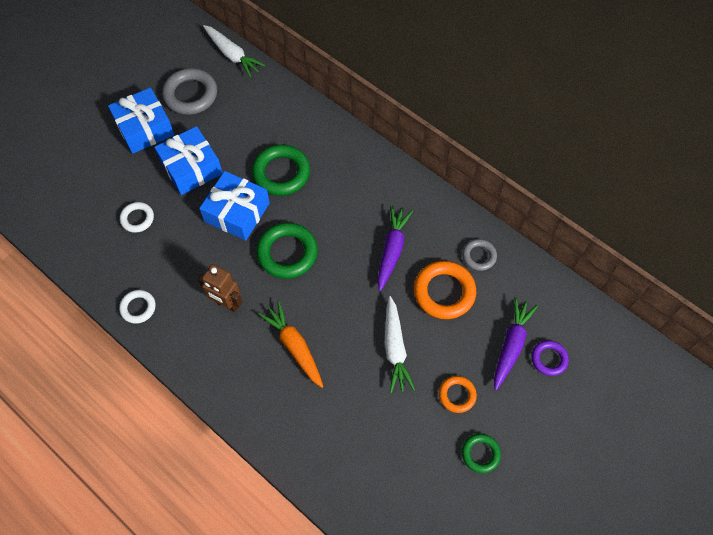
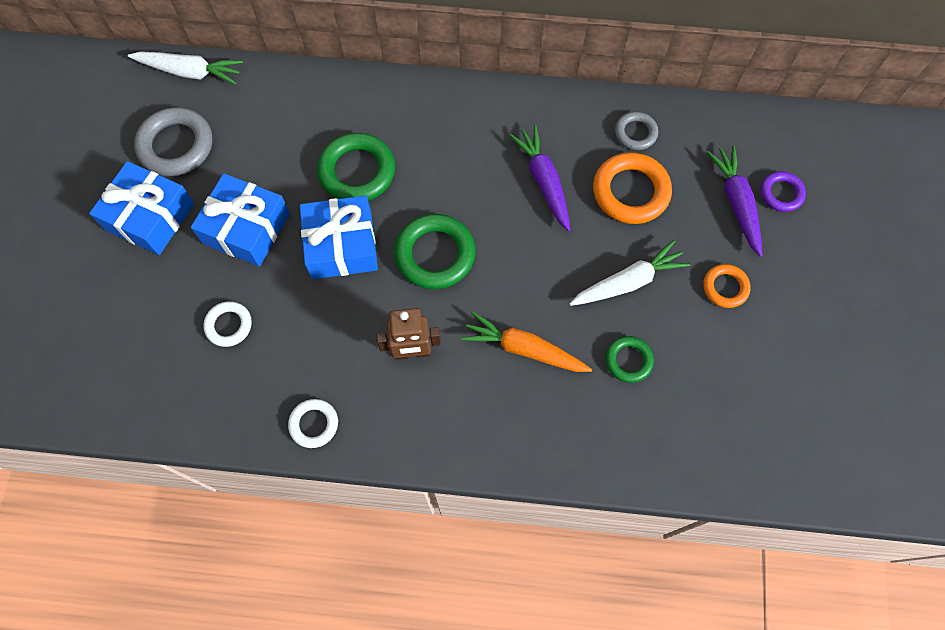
camera: 35 degrees left, 5 degrees up
(395, 349) = (628, 282): white carrot -> white carrot turned 75 degrees counterclockwise
(480, 454) = (792, 330): green ring -> green ring (628, 360)

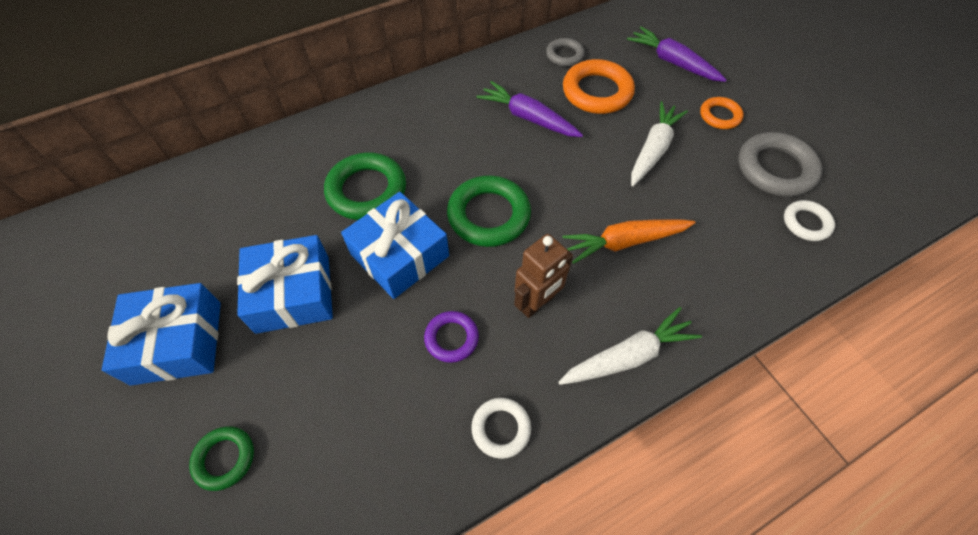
camera: 35 degrees left, 10 degrees down
(176, 146) = (164, 263): grey ring -> grey ring (775, 169)
(190, 72) = (138, 195): white carrot -> white carrot (628, 355)
(229, 325) = (340, 392): white ring -> white ring (806, 223)
(628, 360) = (707, 202): green ring -> green ring (224, 459)
(781, 193) = (694, 43): purple ring -> purple ring (451, 338)

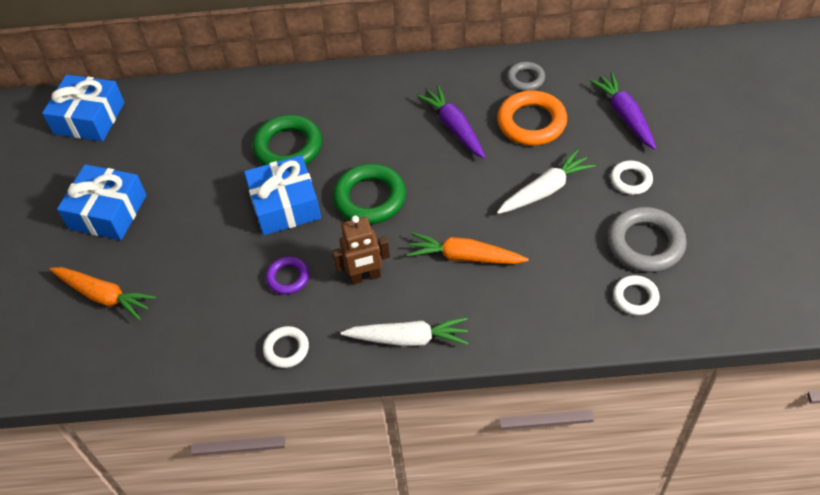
camera: 30 degrees right, 5 degrees down
(224, 459) = (104, 296): green ring -> orange carrot
(293, 293) = (197, 206): blue gift -> blue gift (89, 118)
(719, 116) = (631, 180): orange ring -> white ring

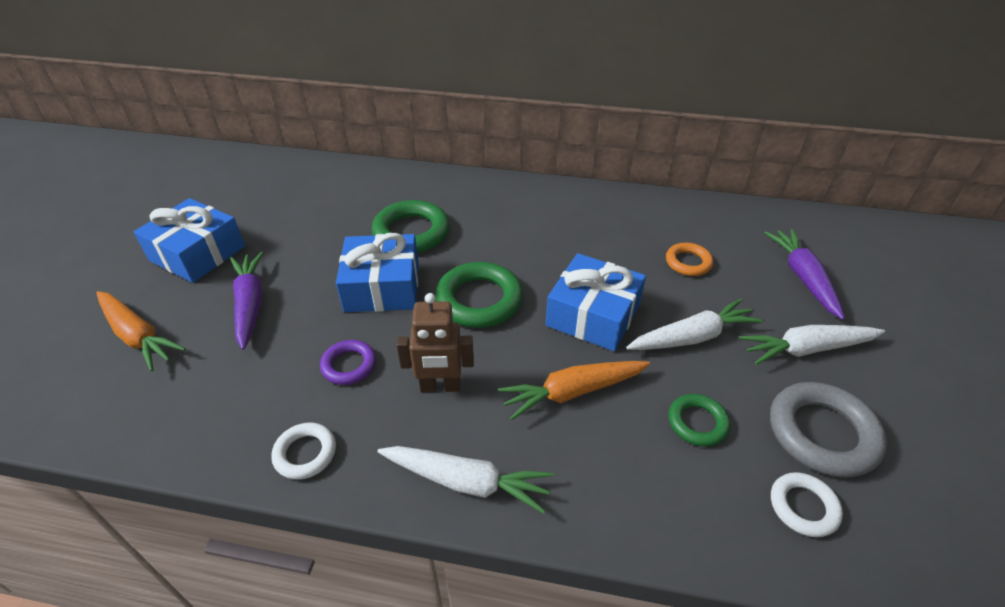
camera: 10 degrees right, 10 degrees down
(89, 118) = (234, 171): blue gift -> blue gift (593, 315)
(454, 127) = (597, 249): purple carrot -> purple carrot (250, 304)
(464, 257) = (572, 392): orange carrot -> orange carrot turned 45 degrees counterclockwise
(525, 79) = (689, 220): grey ring -> none
(531, 122) = (688, 262): orange ring -> orange ring, size x0.57
(558, 257) = (697, 423): none -> green ring
(631, 180) = (806, 349): white ring -> white carrot

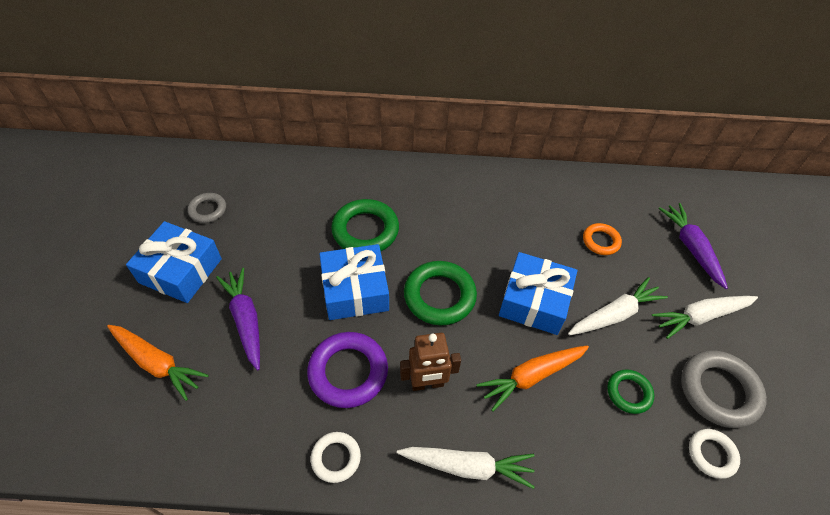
camera: 10 degrees left, 10 degrees up
(247, 203) = (208, 210): none -> grey ring
(349, 365) = (348, 372): purple ring -> purple ring, size x1.76

